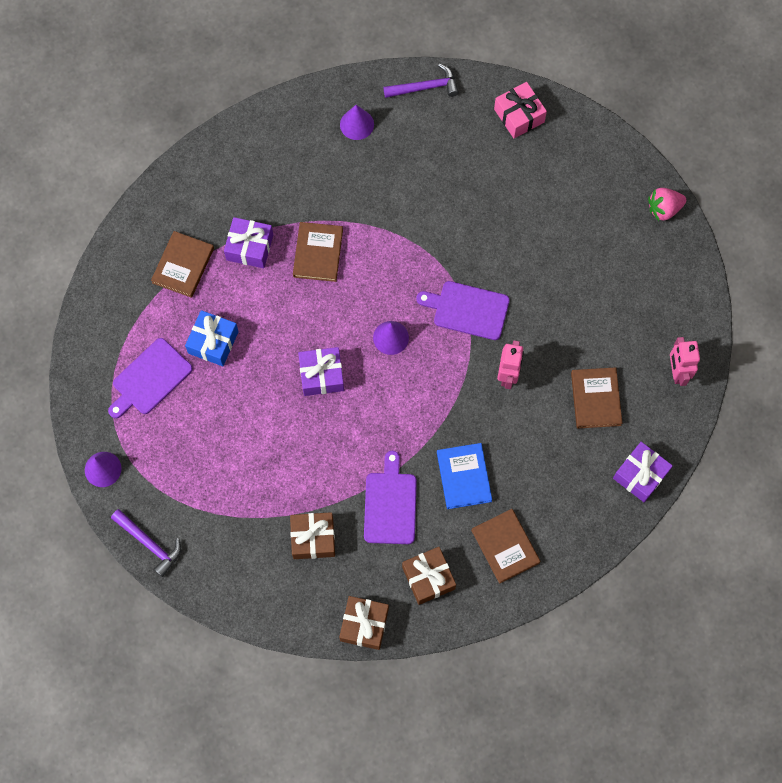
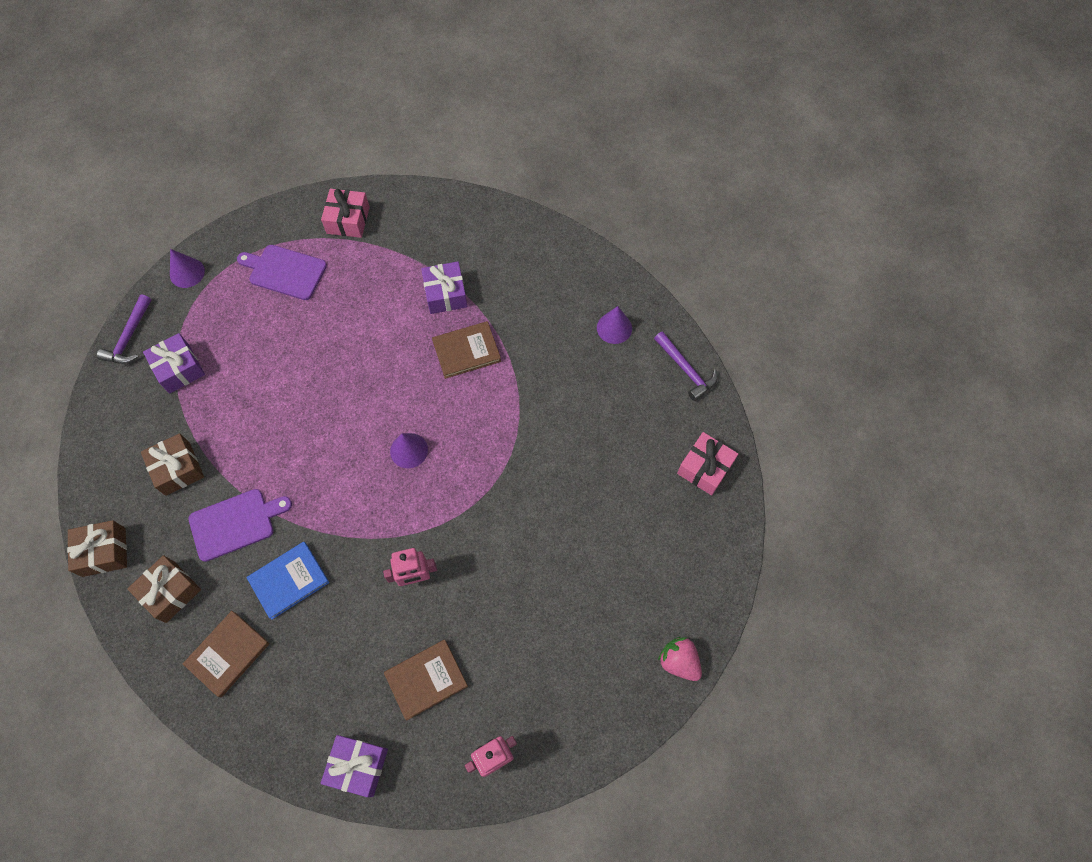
camera: 65 degrees right, 5 degrees down
(121, 302) = (348, 220): none -> pink gift
(183, 265) = (403, 251): brown book -> none
(213, 342) = (340, 305): blue gift -> none
(321, 375) = (345, 406): purple gift -> purple gift (179, 369)
(467, 310) = (469, 508): purple cutting board -> none

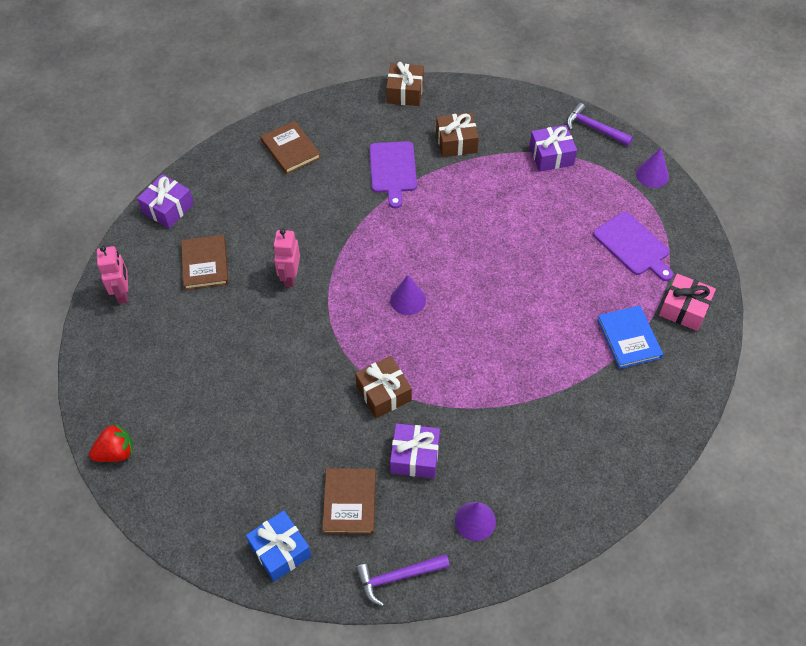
camera: 110 degrees right, 10 degrees down
(170, 592) = (355, 124): brown gift -> brown gift (383, 393)
(285, 272) = (633, 246): purple cutting board -> purple cutting board turned 105 degrees clockwise
(289, 580) = (329, 194): blue book -> blue book (629, 338)
(445, 294) = (568, 372): purple gift -> purple gift (415, 456)
(466, 351) = (494, 372): brown book -> brown book (349, 502)
(679, 661) = (116, 452): pink strawberry -> red strawberry
(705, 468) = (280, 550): pink gift -> blue gift

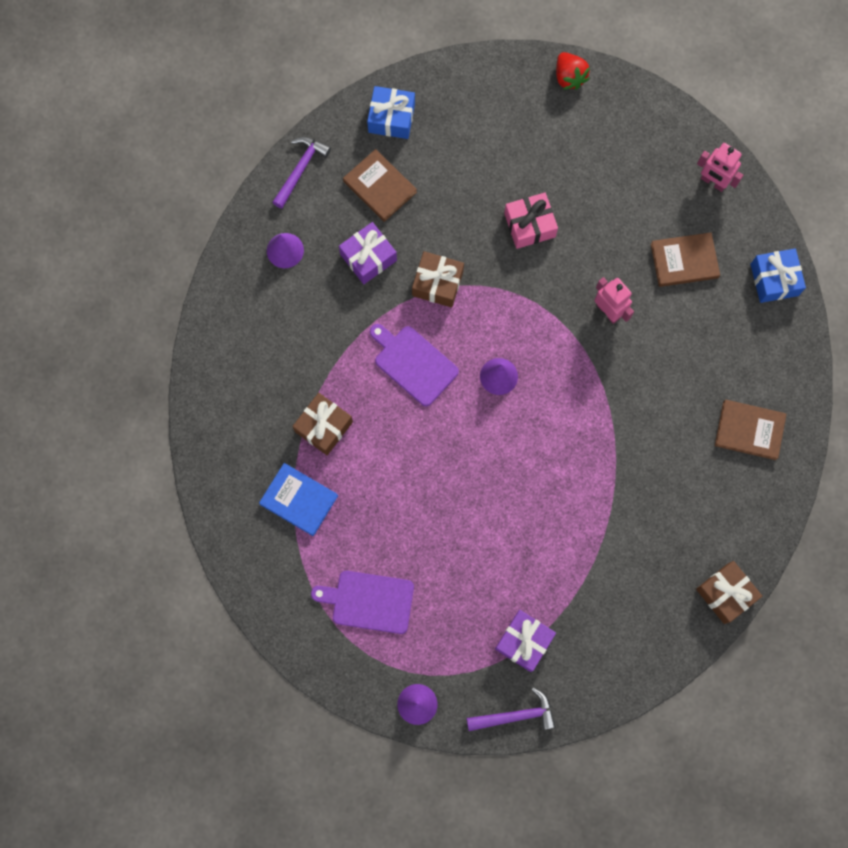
camera: 135 degrees right, 20 degrees up
(116, 452) = (569, 77): red strawberry -> red strawberry turned 45 degrees counterclockwise
(168, 208) = (774, 280): purple gift -> blue gift
(205, 264) = (684, 261): brown book -> brown book turned 45 degrees counterclockwise
(393, 170) = (641, 492): purple cutting board -> purple cutting board (413, 363)
(456, 142) = (620, 576): brown gift -> brown gift (324, 427)
(684, 309) = (278, 571): pink gift -> pink gift (529, 225)

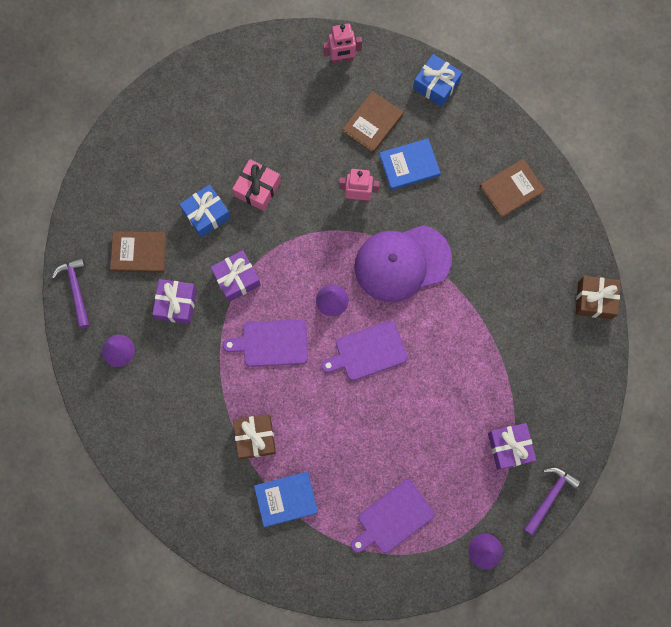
camera: 45 degrees left, 0 degrees up
(391, 118) = (103, 202): blue gift -> blue gift (206, 214)
(437, 283) = (236, 279): brown gift -> purple gift
(485, 447) = (368, 351): none -> purple cutting board
(569, 77) = (190, 74): red strawberry -> none
(589, 402) = (402, 263): none -> purple cap
(680, 326) = (409, 165): none -> blue book

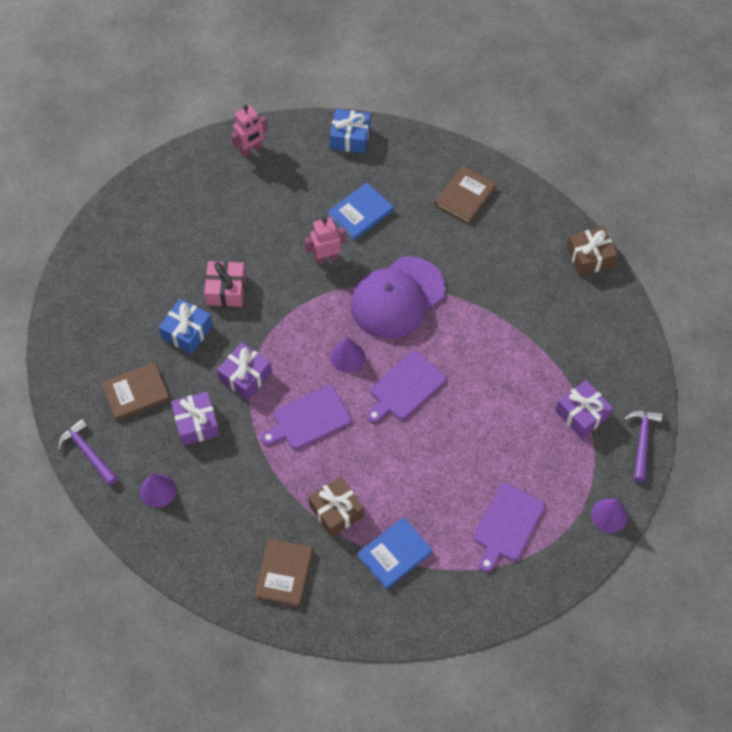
camera: 25 degrees left, 15 degrees down
(372, 123) = (307, 191): brown book -> brown book (284, 573)

